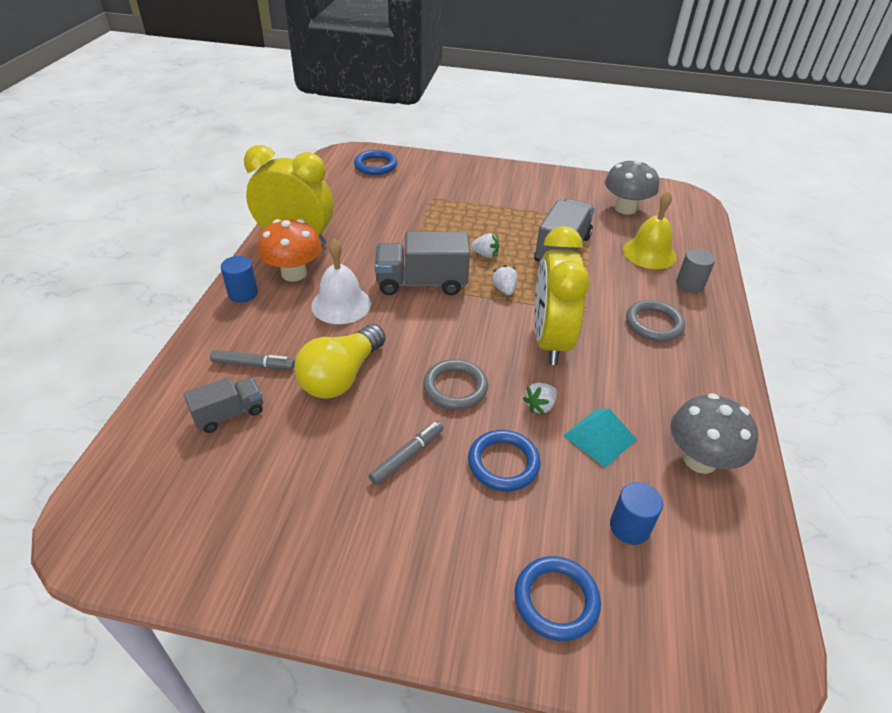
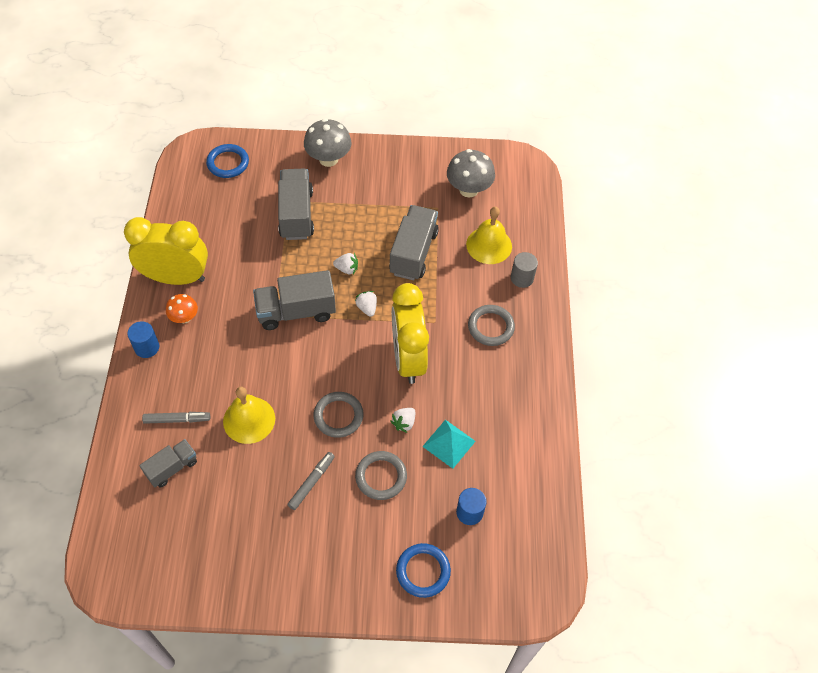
camera: 10 degrees left, 15 degrees up
(294, 273) = (184, 317): orange mushroom -> orange mushroom, size x0.60
(341, 304) = (233, 346): white bell -> none
(341, 376) = (249, 420): yellow light bulb -> yellow bell
(437, 207) = (296, 214): none -> grey truck
(503, 463) = (381, 477): blue ring -> grey ring
(700, 460) = (519, 451): grey mushroom -> grey mushroom (328, 159)

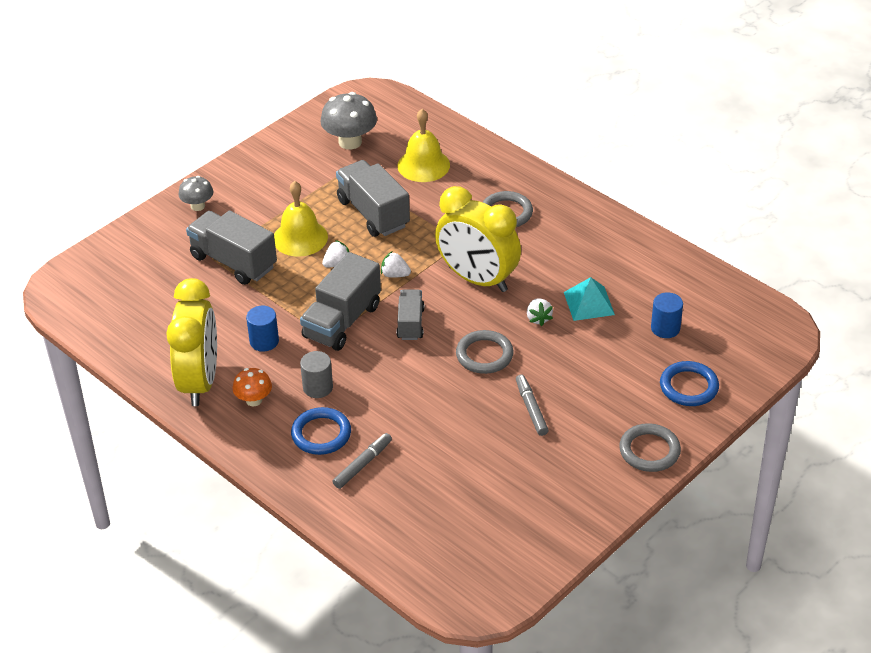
camera: 45 degrees left, 15 degrees down
(147, 347) = (255, 444): blue cylinder -> blue cylinder (264, 341)
(172, 468) = (411, 495): grey truck -> grey truck (410, 324)
(176, 278) = (200, 382): yellow clock -> yellow clock turned 135 degrees clockwise
(228, 163) = (109, 274): blue ring -> blue ring (321, 434)
(249, 420) = (420, 415): yellow bell -> yellow bell (300, 238)
(328, 159) = (198, 206): grey mushroom -> grey mushroom, size x0.60
(381, 477) = (574, 362): grey ring -> grey ring (649, 451)
(522, 278) = (481, 166): grey cylinder -> grey cylinder (318, 387)

